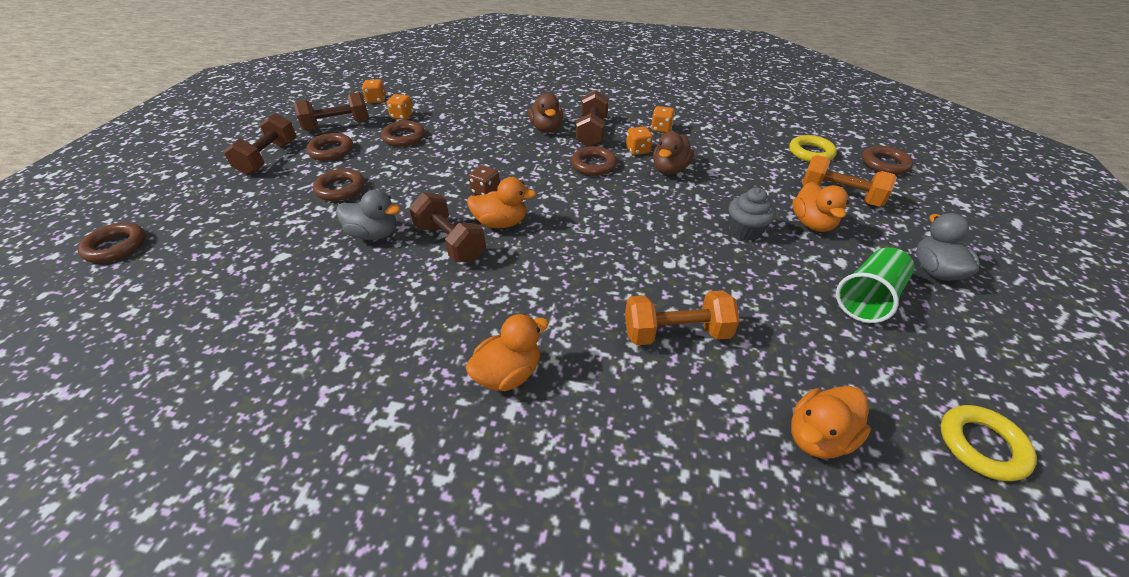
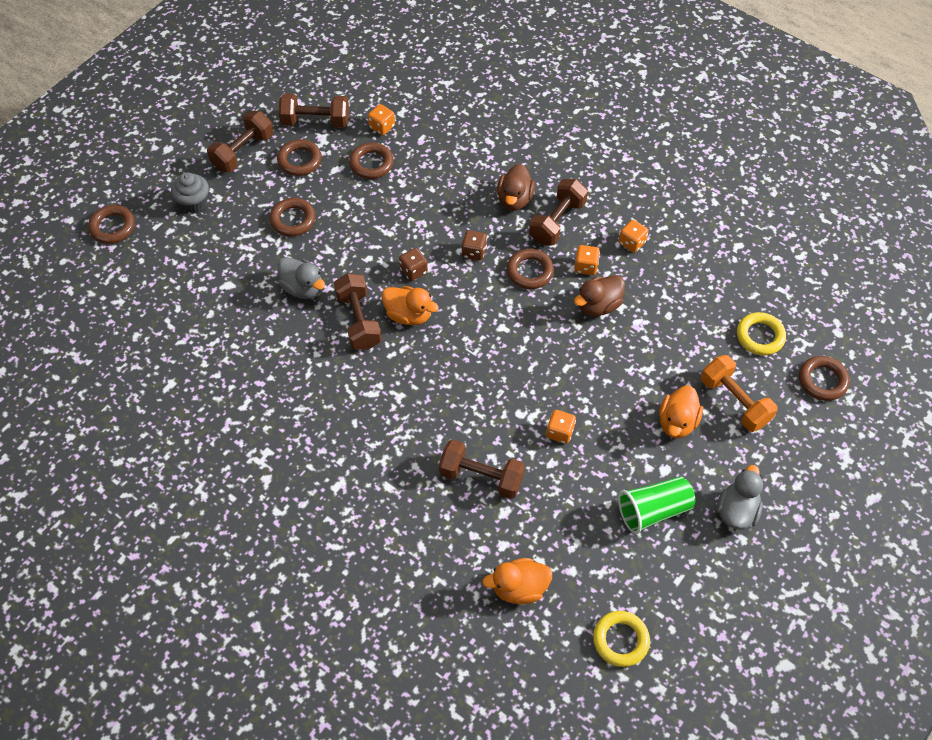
camera: 25 degrees right, 15 degrees up
(376, 100) = (366, 88): orange dice -> orange dice (560, 432)
(508, 374) = (348, 459): orange duck -> none
(534, 166) = (474, 252): none -> brown dice
(676, 333) = (481, 476): orange dumbbell -> brown dumbbell
(745, 231) = (610, 406): grey cupcake -> grey cupcake (194, 203)

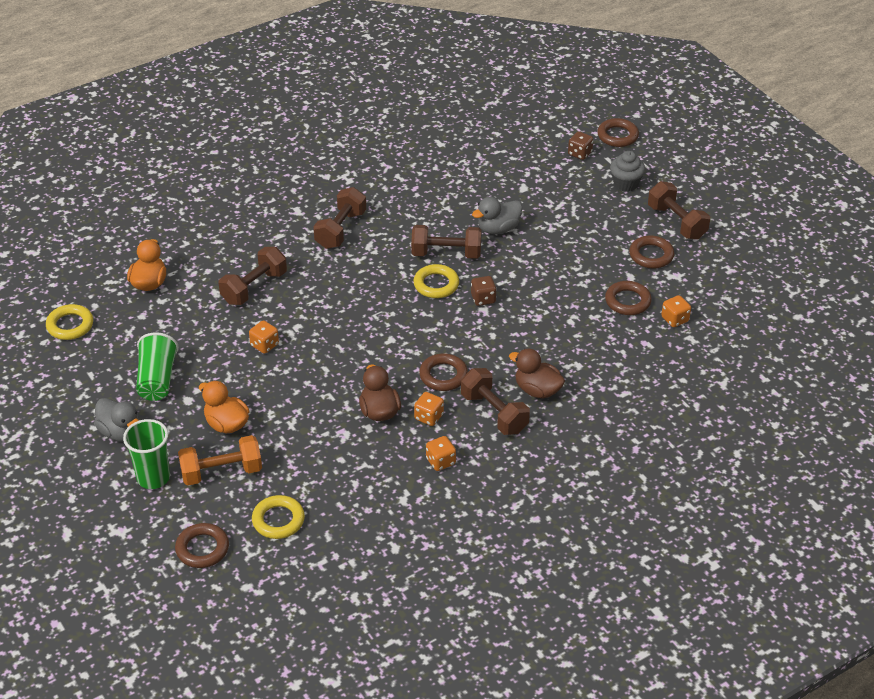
camera: 110 degrees right, 15 degrees down
(293, 220) = (579, 237): brown ring -> none
(316, 121) = (699, 276): brown dumbbell -> brown dumbbell (340, 230)
(409, 315) = (436, 284): orange duck -> yellow ring
(474, 252) = (485, 343): brown dice -> brown dice (579, 153)
(772, 455) = (153, 478): none -> green cup

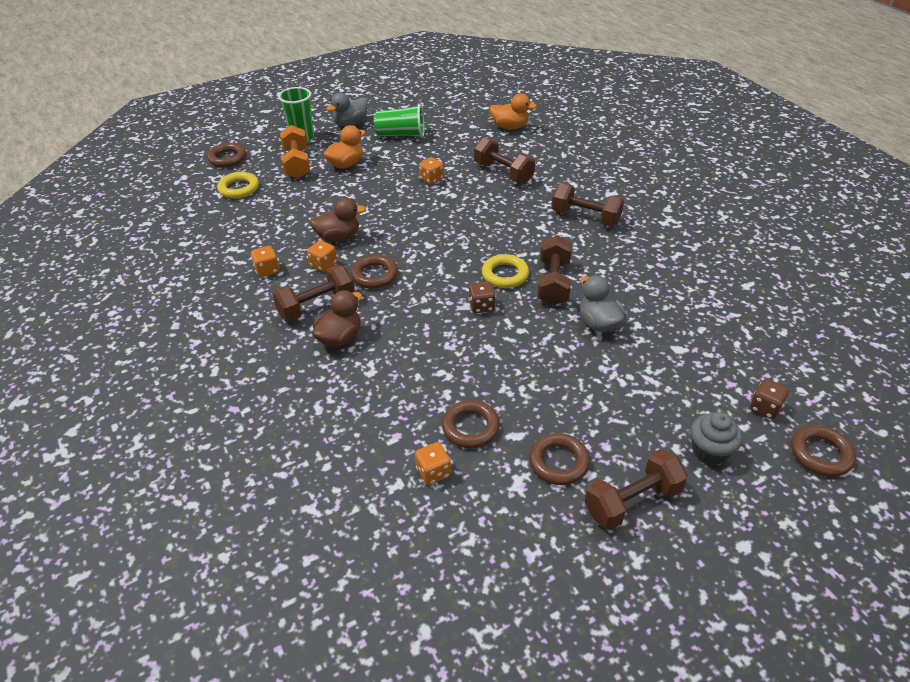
camera: 95 degrees right, 0 degrees up
(70, 325) = (464, 100): yellow ring -> none

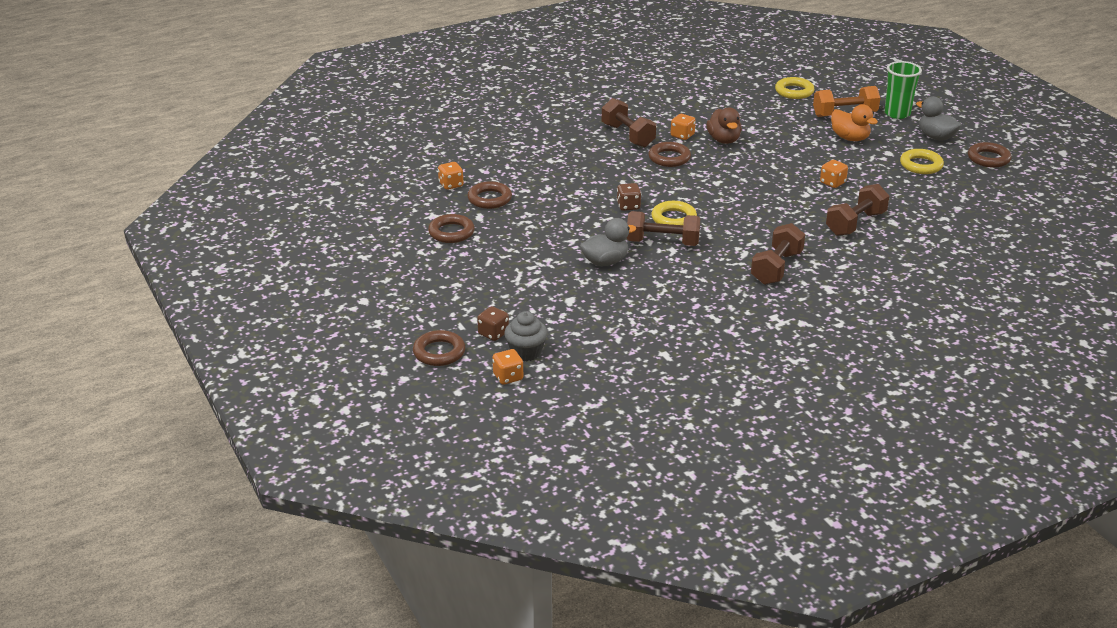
camera: 90 degrees right, 10 degrees down
(227, 158) = (845, 82): brown ring -> brown ring (988, 158)
(267, 270) = (673, 113): orange dice -> orange dice (508, 377)
(340, 338) = (589, 147): brown duck -> none
(401, 135) = (921, 165): green cup -> yellow ring
(510, 127) = (963, 231): orange duck -> none
(632, 501) = (411, 259): brown dumbbell -> none
(709, 451) = (451, 298): grey cupcake -> grey cupcake (526, 352)

